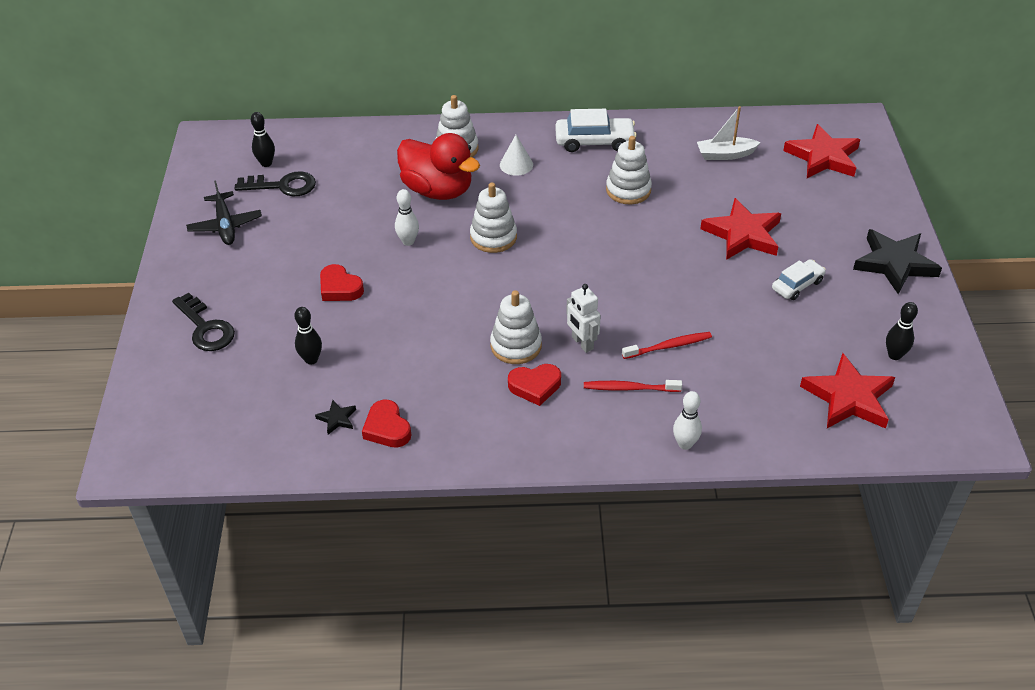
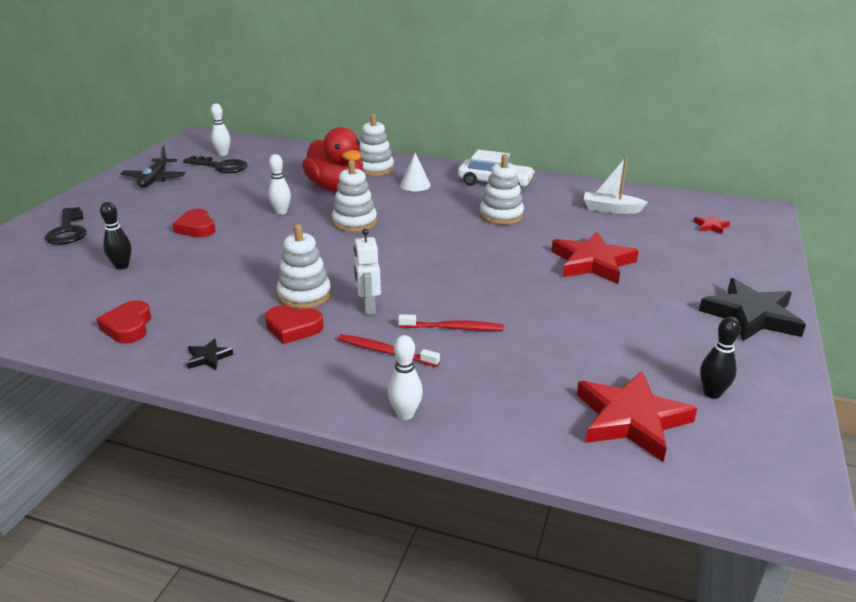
camera: 20 degrees right, 15 degrees down
(266, 163) = (223, 154): black bowling pin -> white bowling pin
(337, 419) = (95, 310): black star -> black star (208, 357)
(797, 285) = (627, 310): white car -> none
(823, 157) = (710, 226): red star -> red star, size x0.44

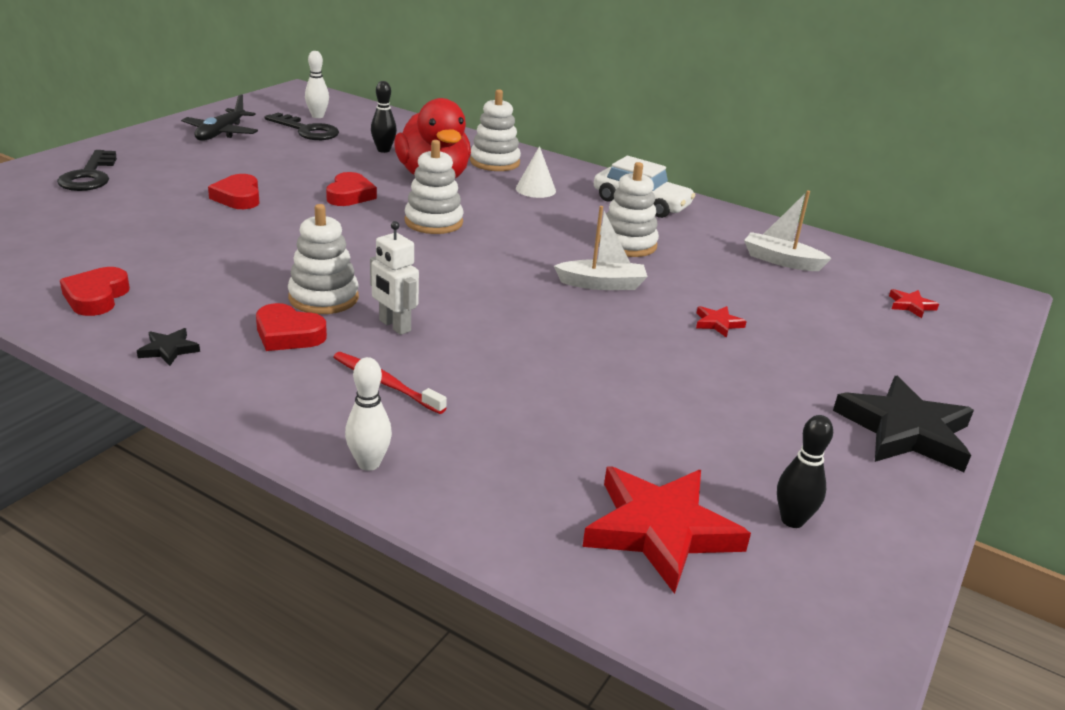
camera: 10 degrees right, 0 degrees up
(122, 266) = (128, 227): black bowling pin -> black bowling pin (383, 150)
(281, 212) = (350, 195): white bowling pin -> red heart
(368, 307) = (394, 326): white robot -> white robot turned 45 degrees counterclockwise
(453, 328) = (488, 371): red toothbrush -> none
(499, 248) = (601, 284): none -> white boat
(592, 262) = (717, 323): red star -> red star, size x0.44

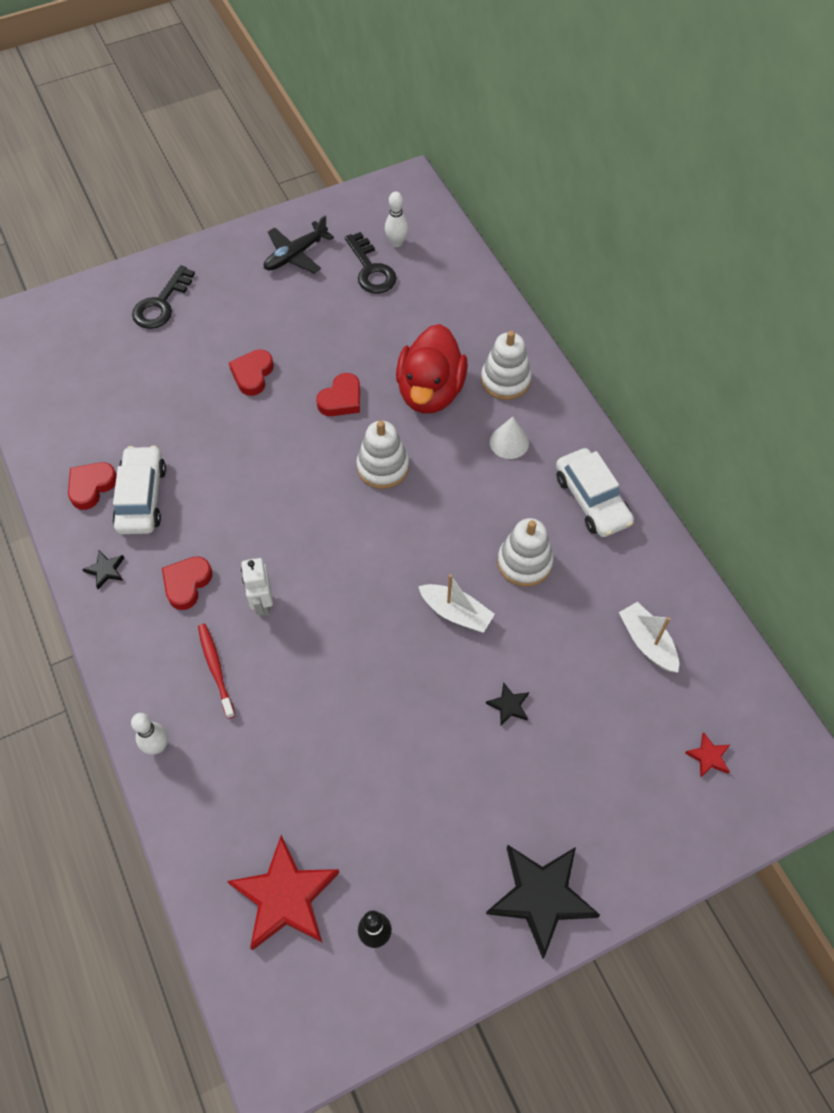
camera: 35 degrees right, 30 degrees up
(173, 291) = (142, 497): none -> white car
(288, 334) = (187, 584): red heart -> red heart turned 60 degrees clockwise
(323, 298) = (235, 547): white stacking toy -> none
(383, 150) = (417, 327): black bowling pin -> none
(717, 323) = (509, 705): red star -> black star

